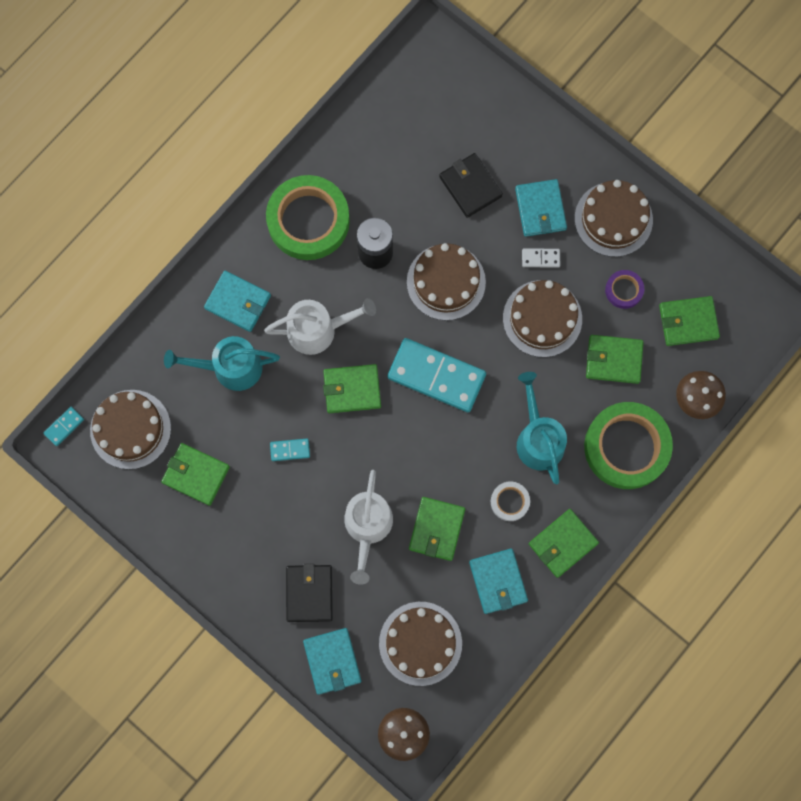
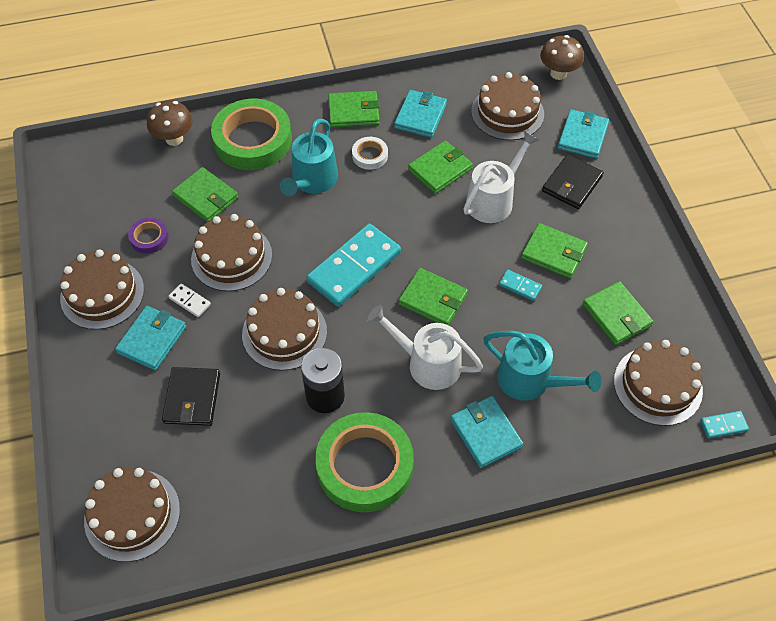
camera: 145 degrees left, 20 degrees down
(436, 376) = (354, 267): turquoise domino -> turquoise domino turned 75 degrees clockwise
(439, 85) = (132, 515): none -> brown cake
(688, 322) = (125, 188): green wallet -> green wallet (554, 253)

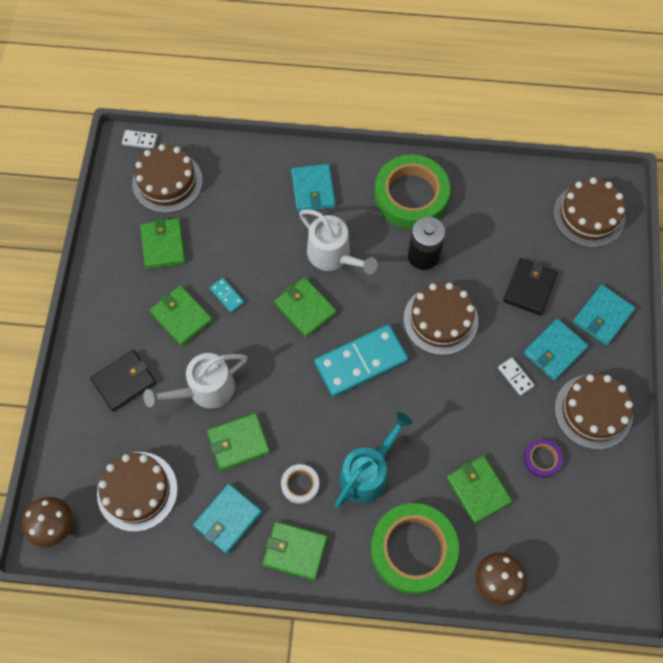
camera: 160 degrees left, 10 degrees up
(231, 257) = (468, 410): brown cake -> none
(530, 380) = (260, 216): turquoise watering can -> none
(582, 136) = (81, 433): turquoise wallet -> turquoise wallet (602, 316)
(723, 425) = (140, 140): turquoise domino -> white domino

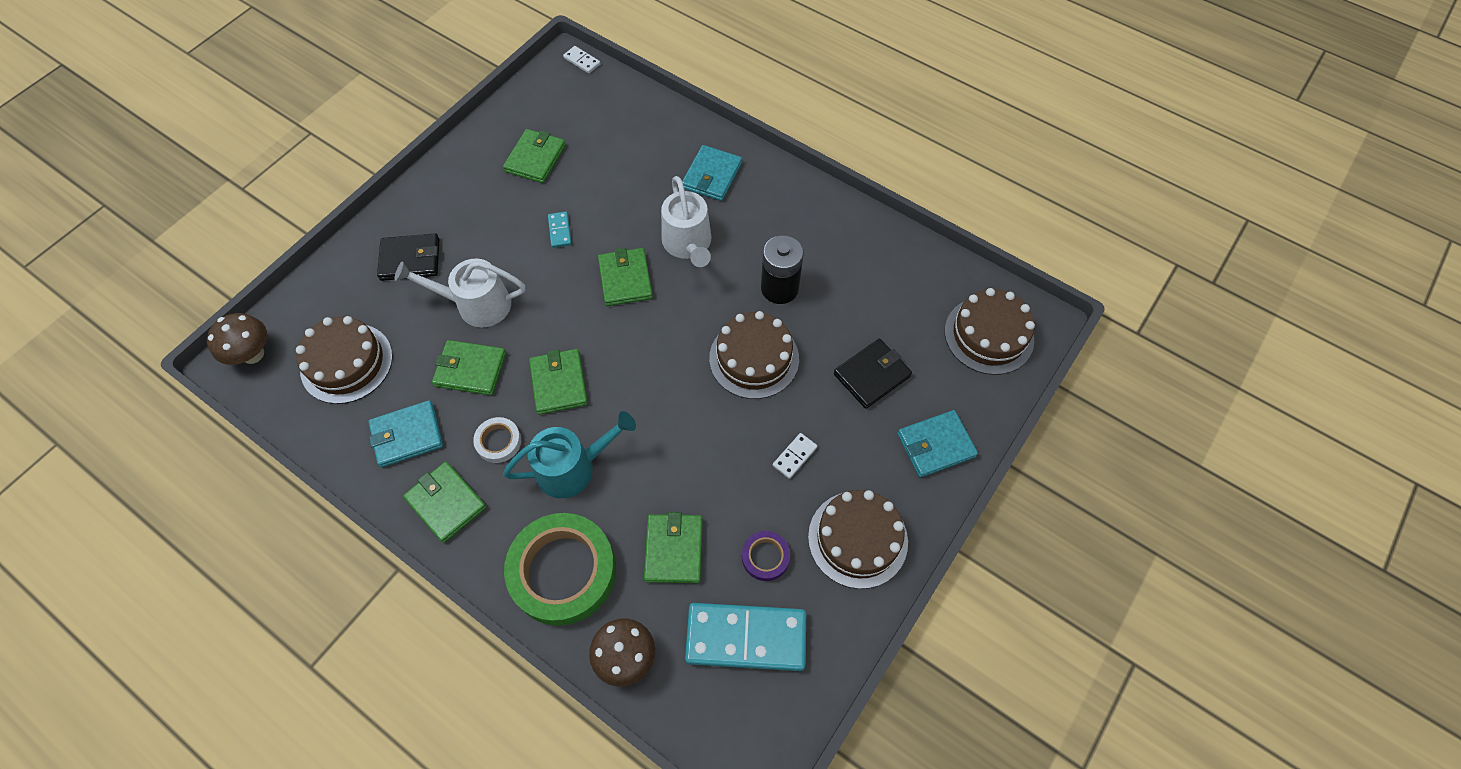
camera: 30 degrees right, 5 degrees down
(167, 182) = (580, 107): brown cake -> none
(181, 317) = (504, 228): green wallet -> green wallet (559, 383)
(361, 362) = (643, 357): turquoise domino -> turquoise domino (746, 637)
(411, 195) = (806, 226): green tape -> none
(515, 377) = (794, 456): white domino -> white domino turned 45 degrees clockwise
(554, 350) = (856, 452): turquoise wallet -> none

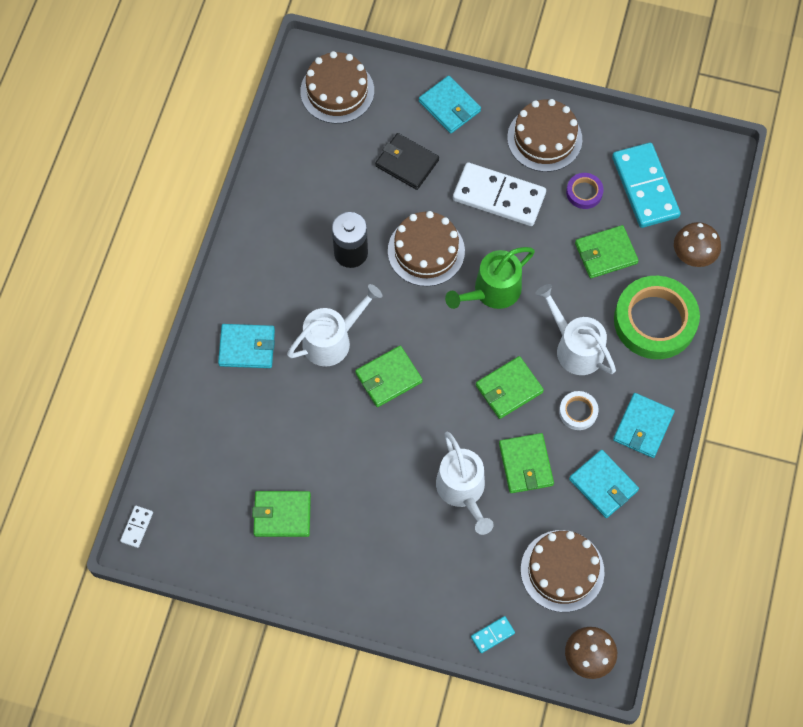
camera: 110 degrees left, 5 degrees up
(410, 259) = (439, 573): black wallet -> none
(446, 503) = (643, 426): green wallet -> turquoise wallet
(560, 231) = (358, 454): turquoise domino -> turquoise domino (492, 635)
(572, 468) = (575, 347): turquoise watering can -> white watering can
(678, 407) = (492, 291): none -> green watering can
(794, 456) = (499, 197): white domino -> white domino, size x2.35

